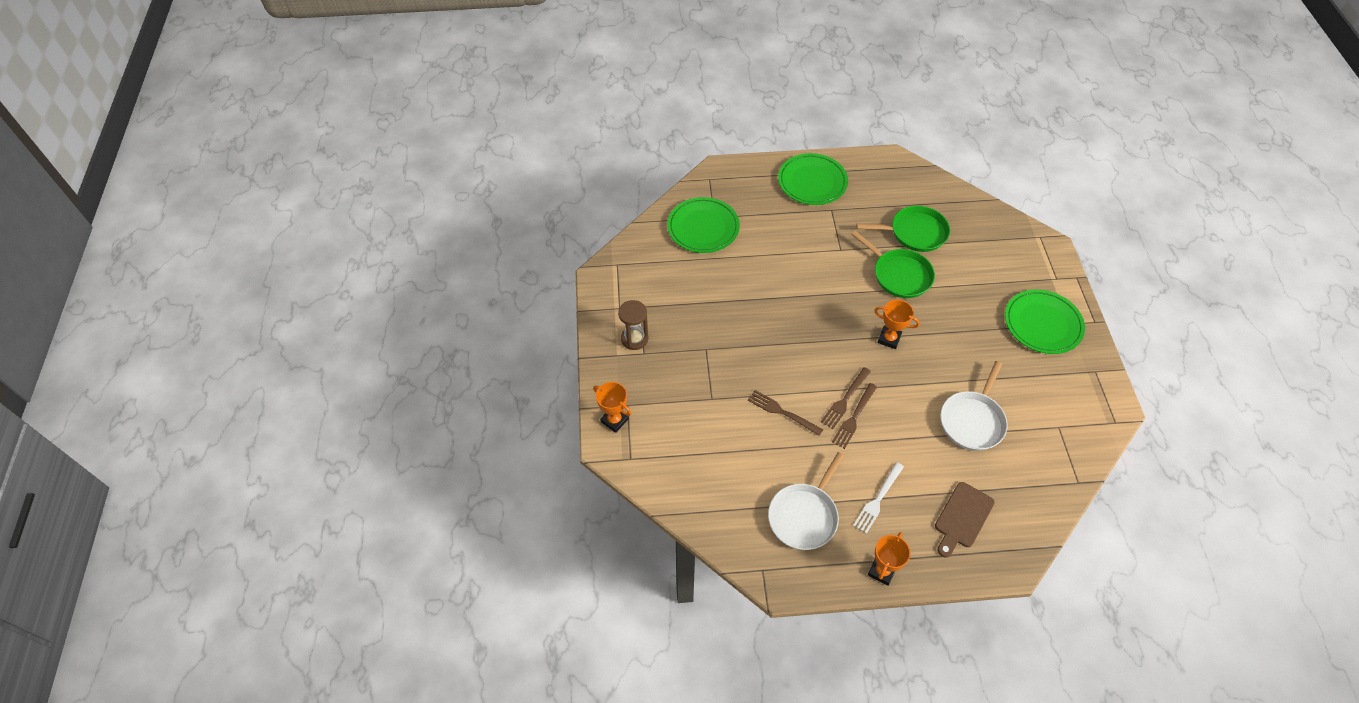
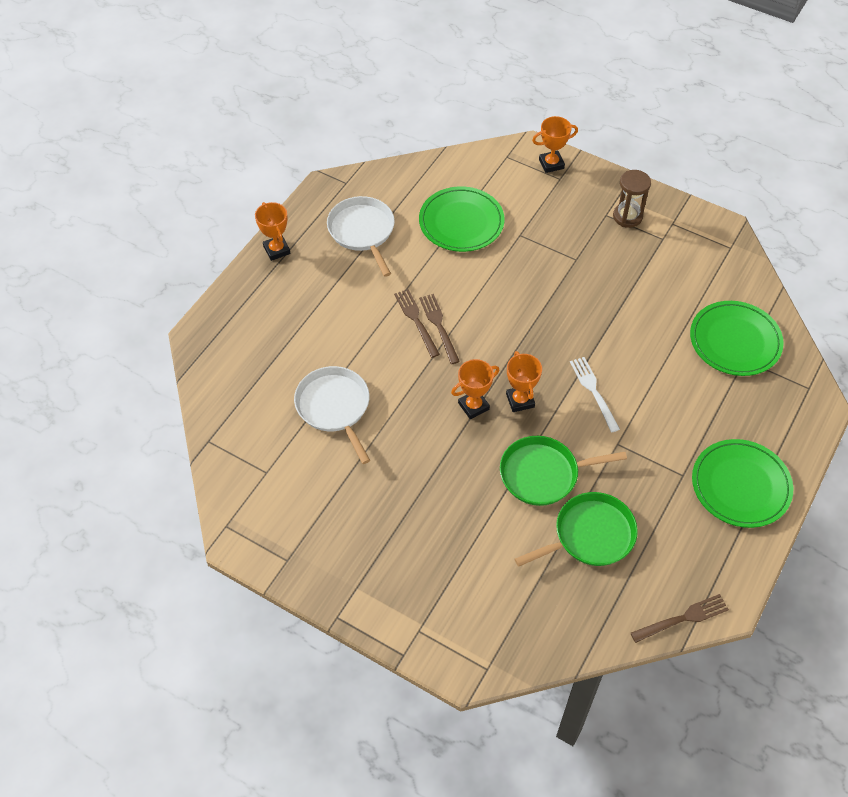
camera: 125 degrees right, 0 degrees up
(782, 412) = (465, 274): brown fork -> brown fork (682, 618)
(859, 316) = (520, 400): none -> orange trophy
(878, 499) = (331, 286): white fork -> white fork (593, 391)
(915, 232) = (590, 535): green pan -> green pan turned 150 degrees counterclockwise
(962, 517) = (263, 331): brown cutting board -> none
(1042, 324) = (377, 561): green plate -> green plate (461, 222)

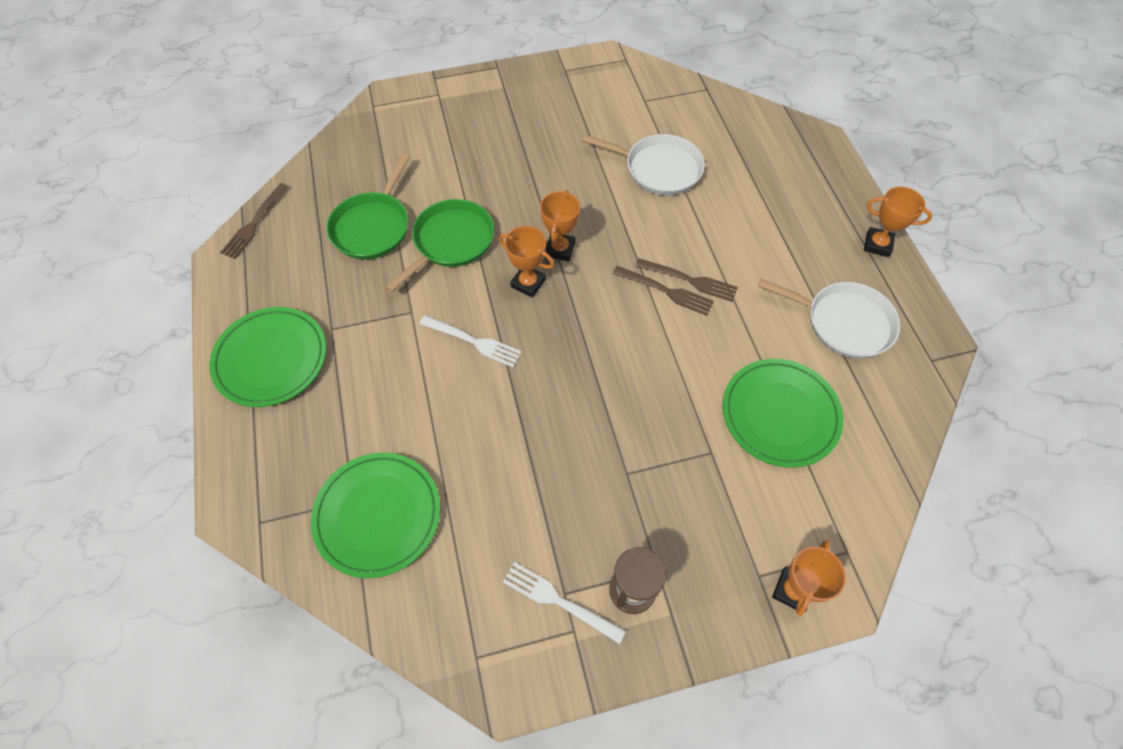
camera: 135 degrees right, 5 degrees up
(669, 238) = (559, 601): none -> white fork

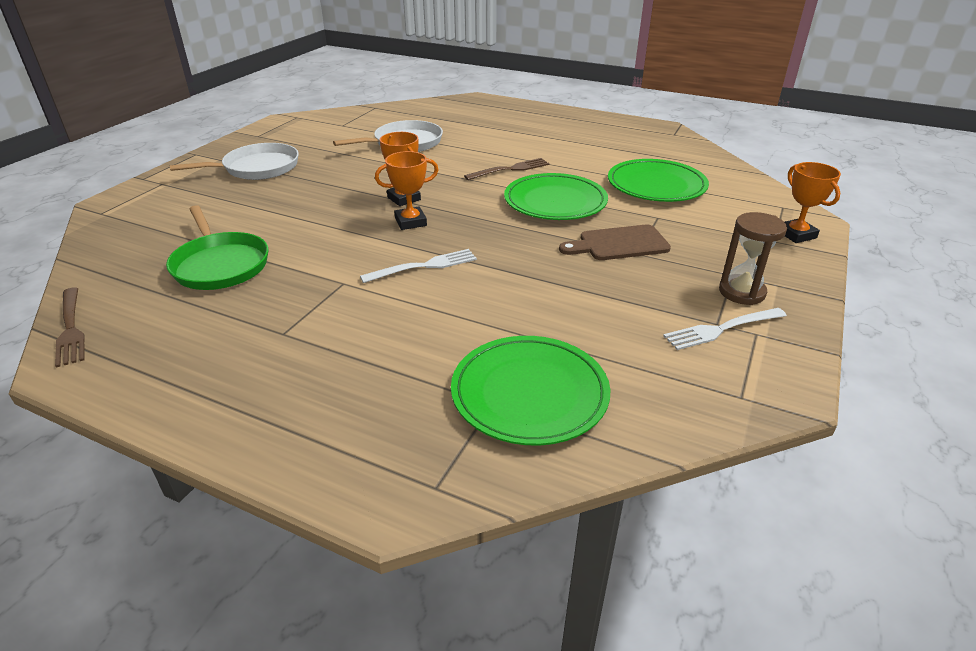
camera: 50 degrees left, 25 degrees down
(271, 359) = (249, 388): green plate -> green plate (555, 201)
(451, 241) = (310, 236): green pan -> none
(630, 450) = (619, 244): none -> brown cutting board
(666, 291) = (505, 179): brown fork -> none
(844, 323) = (615, 143): white pan -> white pan (257, 168)
(877, 244) = (574, 115): orange trophy -> none

